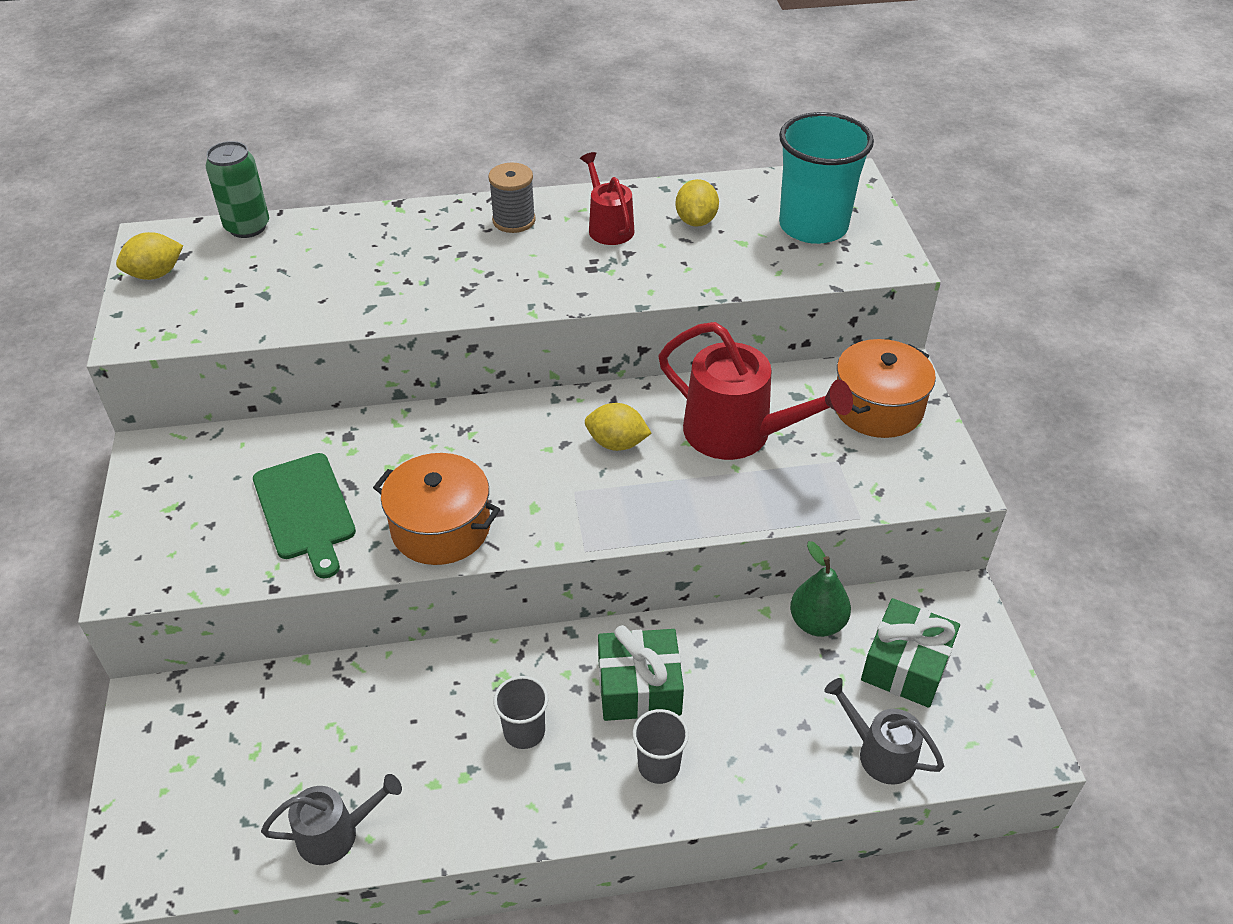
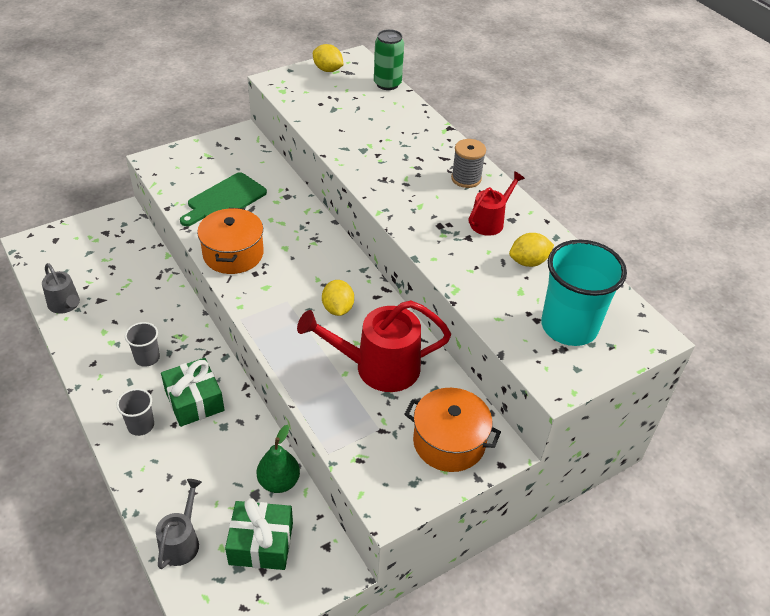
camera: 65 degrees right, 0 degrees up
(739, 434) = (378, 367): red watering can -> red watering can turned 75 degrees clockwise

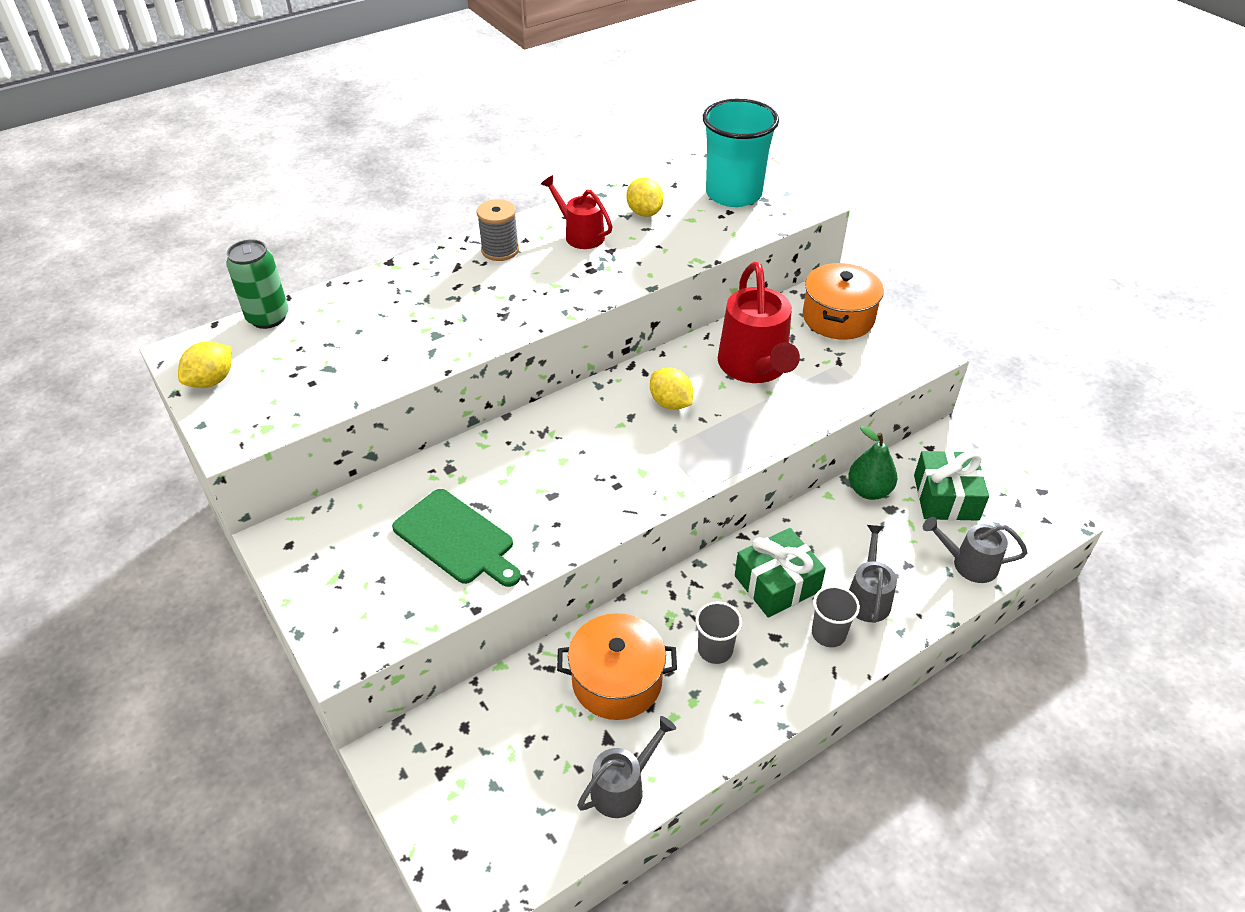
camera: 90 degrees left, 0 degrees up
(167, 457) = (868, 597): none -> grey watering can
(233, 254) = (580, 513): orange pot -> orange pot (617, 681)
(338, 309) = (670, 403): yellow lemon -> yellow lemon turned 60 degrees clockwise

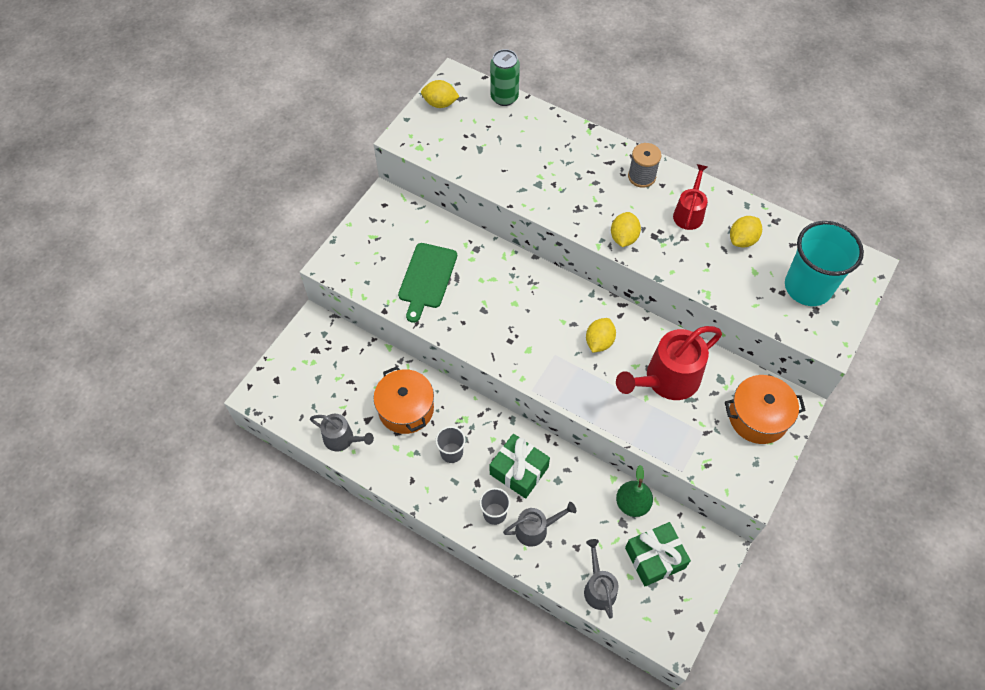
camera: 65 degrees right, 15 degrees up
(575, 293) = (623, 237): none -> yellow lemon

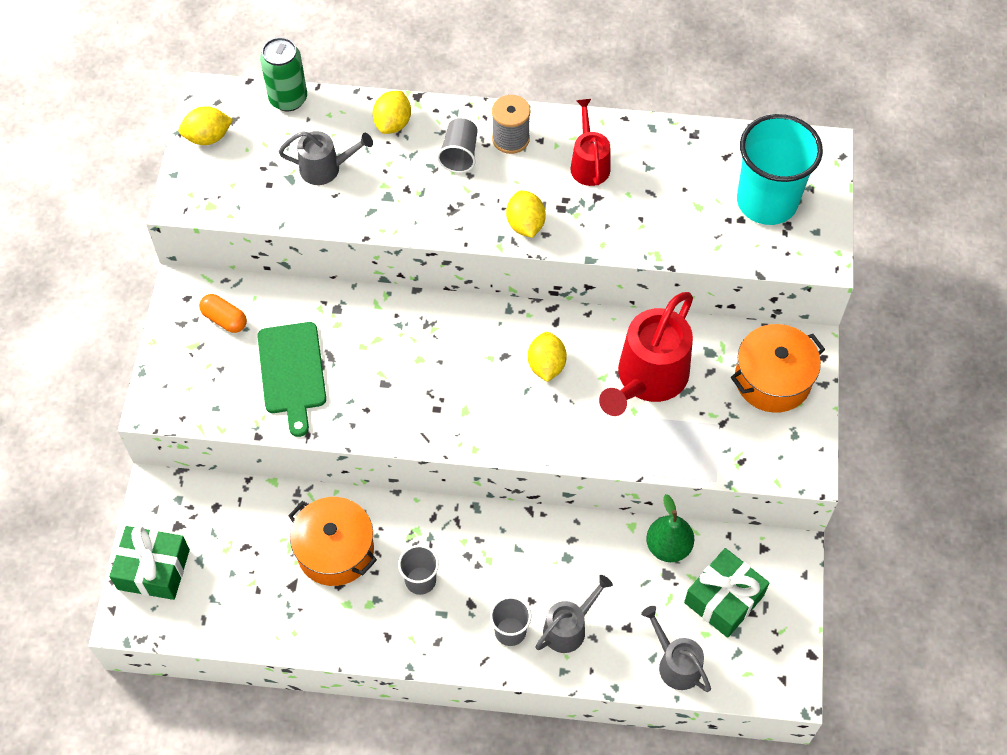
camera: 25 degrees left, 0 degrees up
(342, 439) = (272, 624): grey watering can -> grey watering can (326, 168)
(401, 227) = (224, 319): none -> orange capsule
(519, 470) = (514, 566): green gift -> green gift (153, 569)
(601, 174) = (459, 154): none -> grey cup
(742, 240) = (666, 173): yellow lemon -> yellow lemon (393, 123)

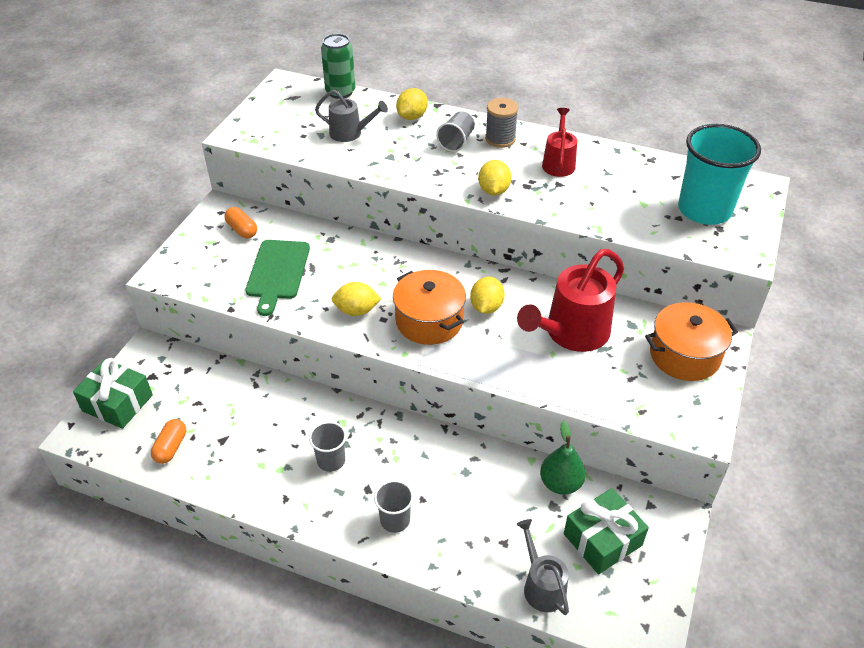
camera: 15 degrees right, 15 degrees down
(208, 137) = (272, 103): yellow lemon -> yellow lemon (356, 311)
(239, 608) = (171, 447): none -> orange capsule
(335, 551) = (269, 422): orange pot -> orange pot (429, 321)
(569, 627) = (449, 530): grey watering can -> none

